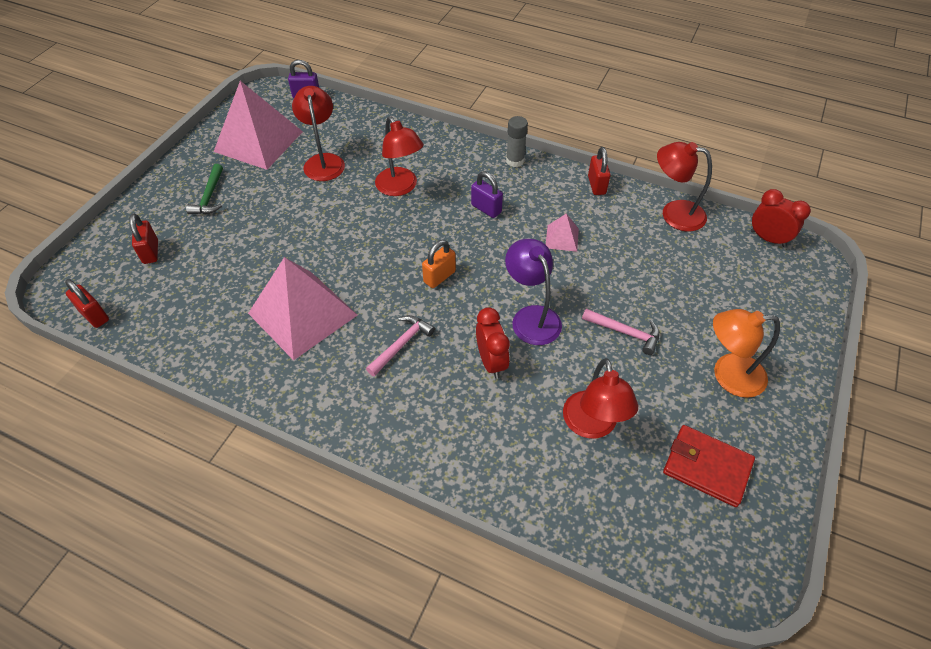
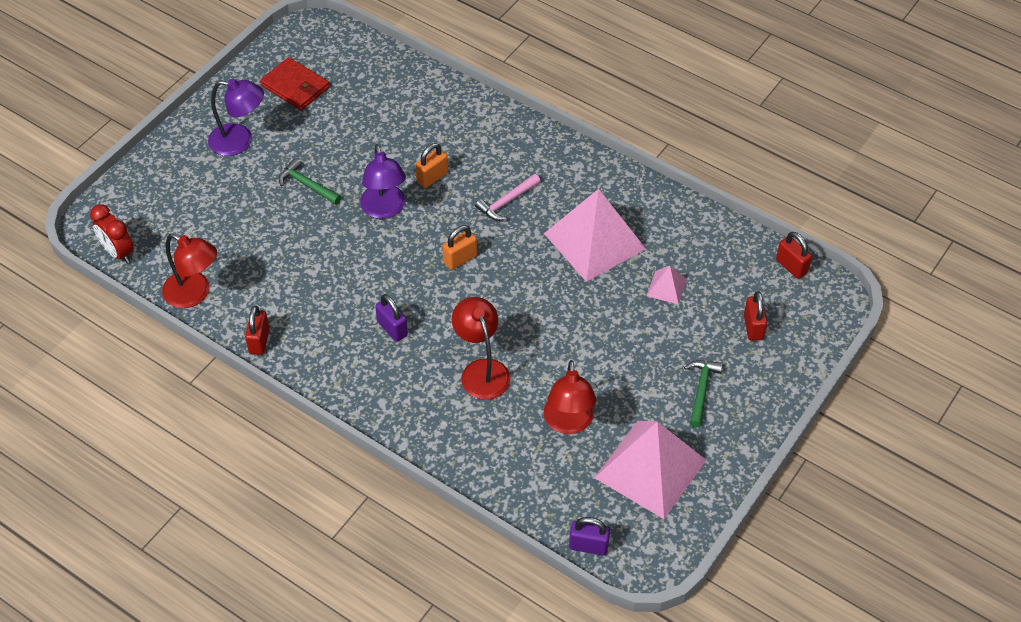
camera: 170 degrees left, 0 degrees up
(491, 362) = (432, 177): red clock -> orange padlock
(515, 161) = (339, 389): grey glue stick -> none
(562, 238) = (325, 282): pink pyramid -> pink pyramid (666, 287)
(592, 426) = (367, 122): red lamp -> none
(625, 332) = (307, 185): pink hammer -> green hammer
(728, 375) = (240, 141): orange lamp -> purple lamp

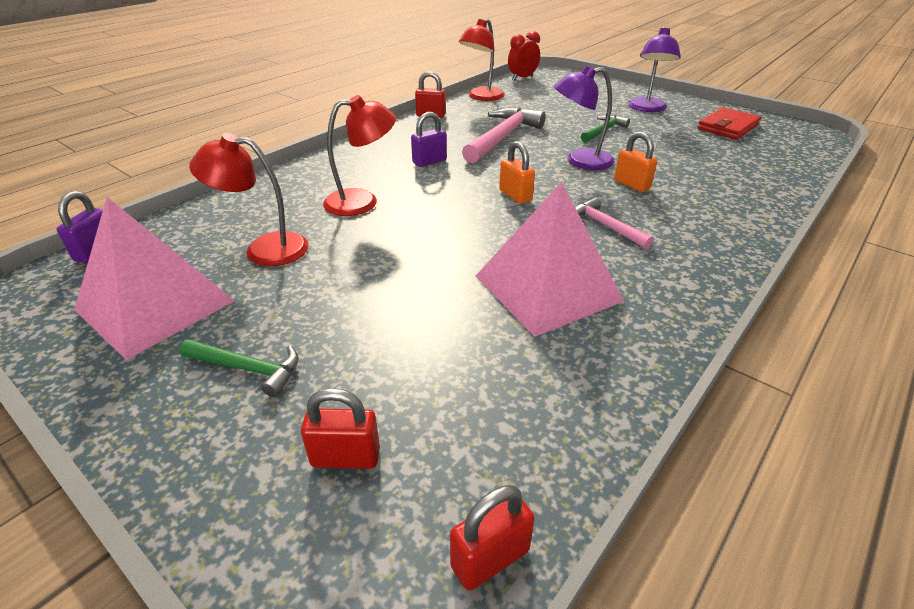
camera: 95 degrees right, 15 degrees down
(327, 270) = (502, 137): none -> pink hammer
(666, 287) = (455, 351): pink pyramid -> none

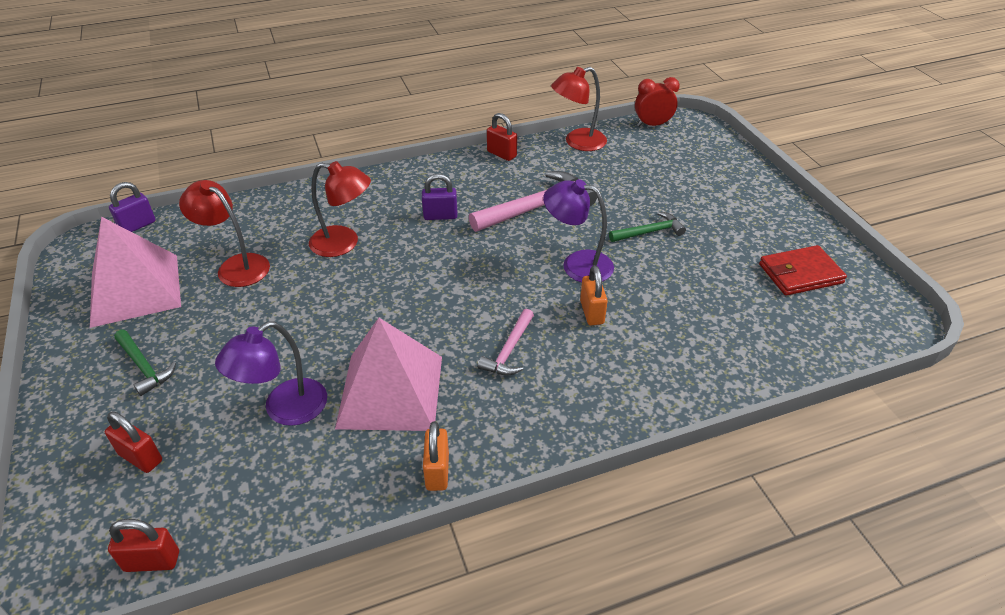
camera: 30 degrees right, 5 degrees up
(515, 195) = (471, 284): orange padlock -> orange padlock (437, 471)
(606, 226) = (509, 350): pink hammer -> pink hammer turned 150 degrees counterclockwise
(647, 108) = (739, 215): purple lamp -> purple lamp (285, 409)

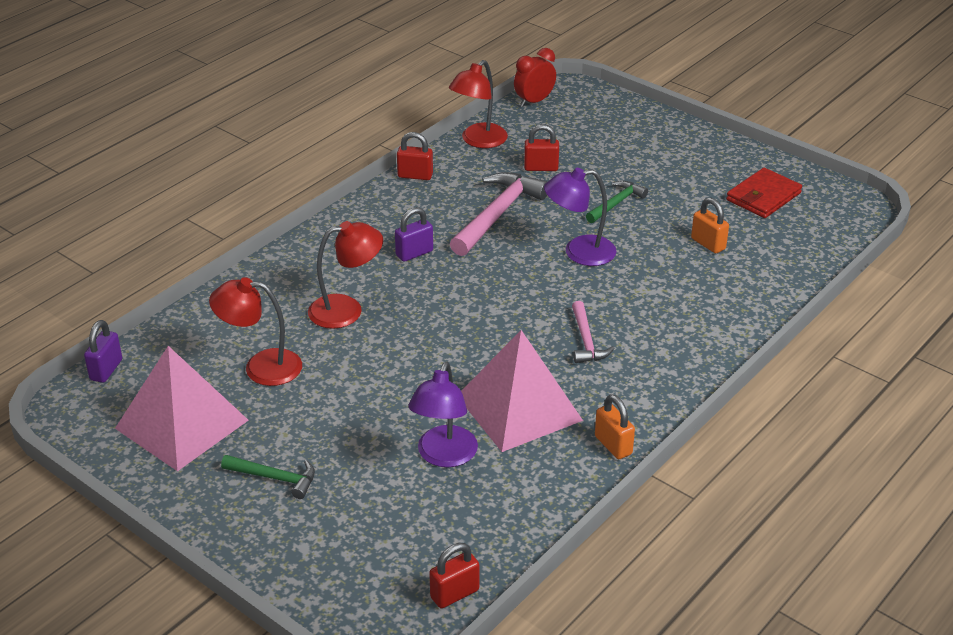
camera: 30 degrees left, 5 degrees down
(140, 457) = (359, 539): red padlock -> red padlock (541, 168)
(592, 312) = (626, 286): orange padlock -> orange padlock (708, 244)

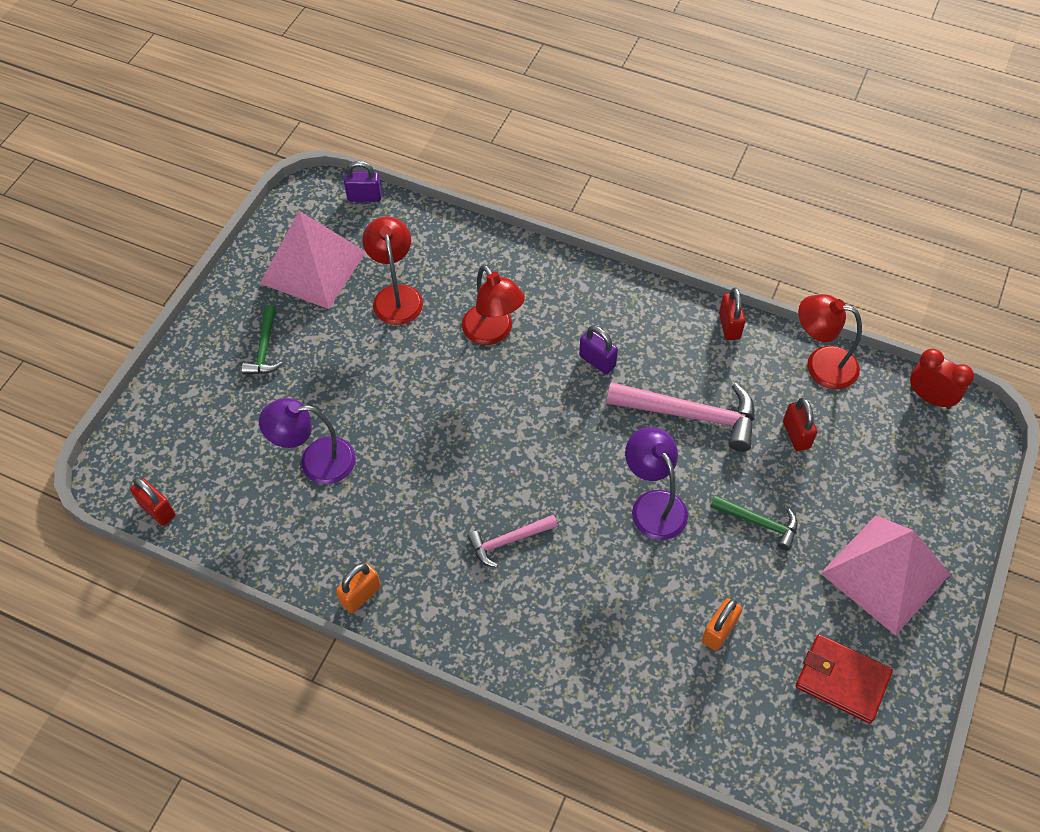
camera: 75 degrees right, 20 degrees up
(519, 408) = (393, 504): pink pyramid -> pink pyramid (885, 573)

